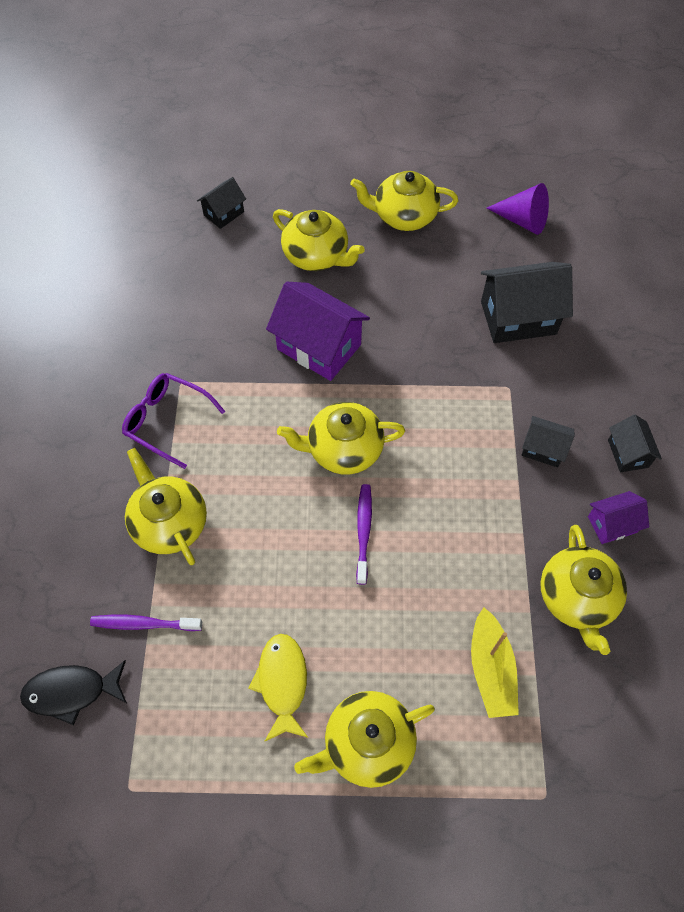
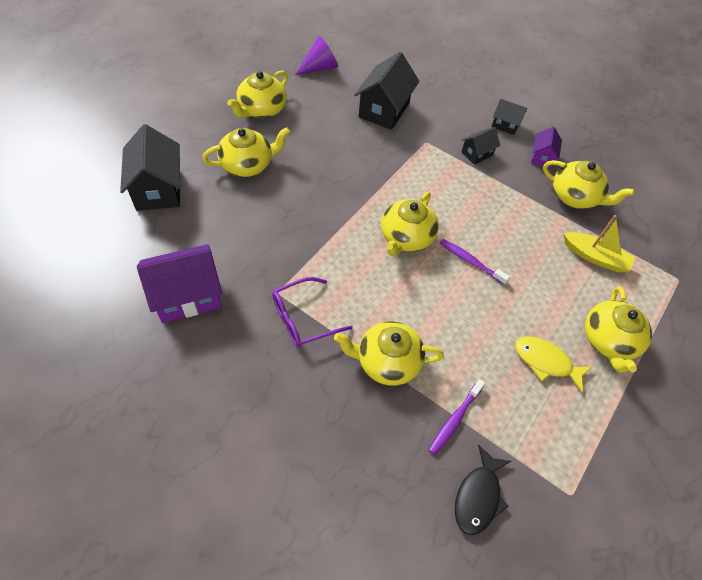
camera: 60 degrees left, 5 degrees down
(224, 213) = (158, 189): black house -> black house, size x1.88
(319, 347) = (320, 205): purple house -> purple house (187, 296)

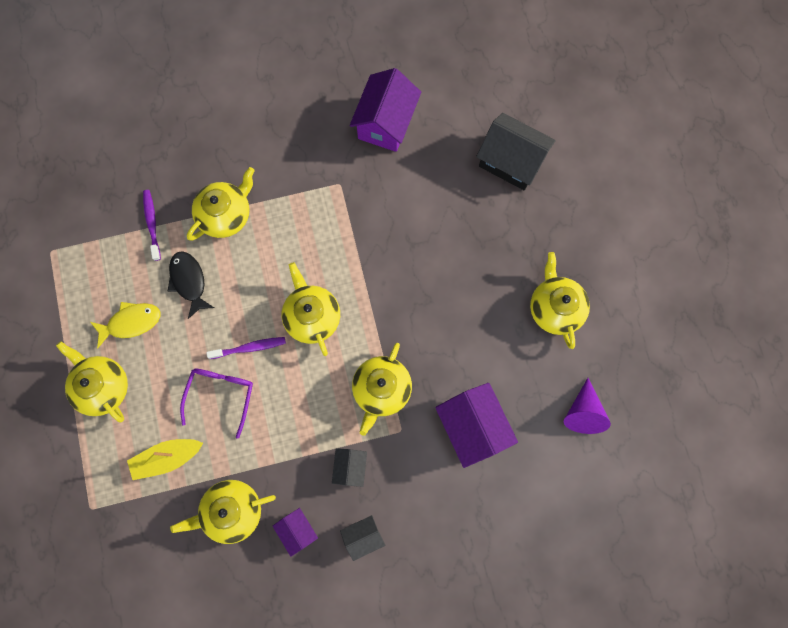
camera: 135 degrees right, 20 degrees up
(247, 165) = (489, 248): yellow teapot -> yellow teapot (381, 390)
(302, 318) = (304, 185): purple glasses -> purple glasses (221, 394)
(384, 110) = (472, 427): black house -> purple house
(478, 496) = (100, 196): black fish -> black fish (189, 281)

